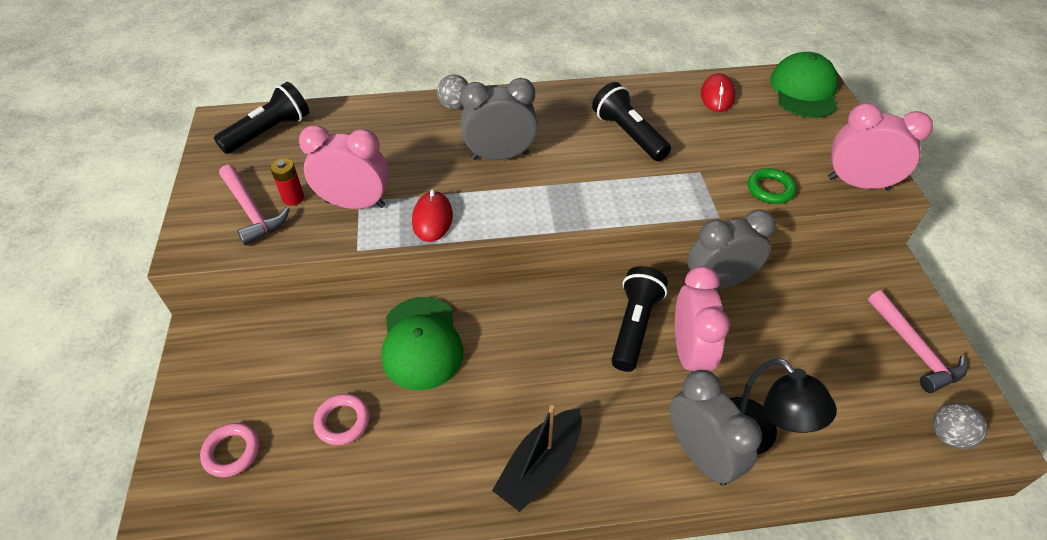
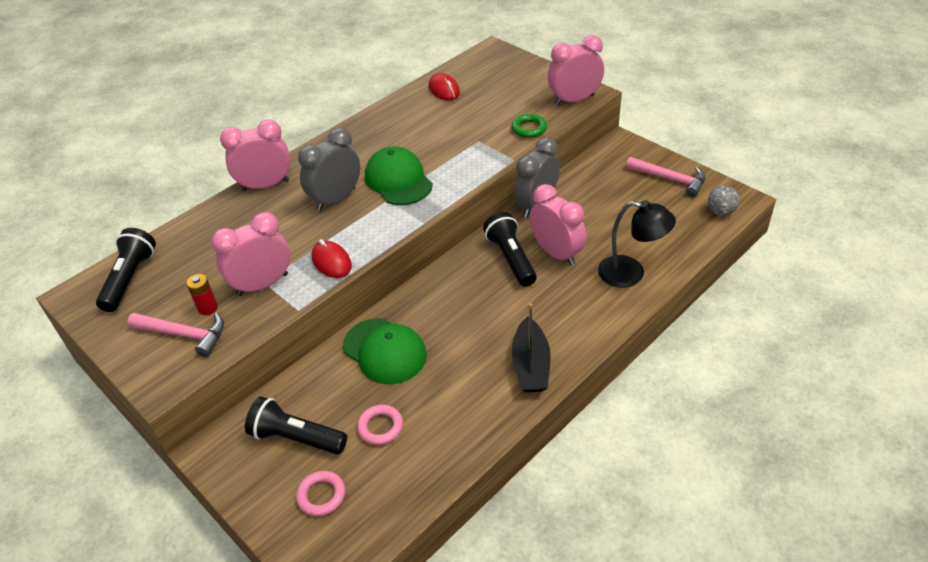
camera: 35 degrees left, 5 degrees down
(455, 106) = (265, 185): grey ball -> pink clock
(628, 134) = (410, 141): black flashlight -> black flashlight (296, 437)
(700, 455) = (612, 300): grey clock -> none
(804, 90) = (494, 61): green cap -> green cap (398, 180)

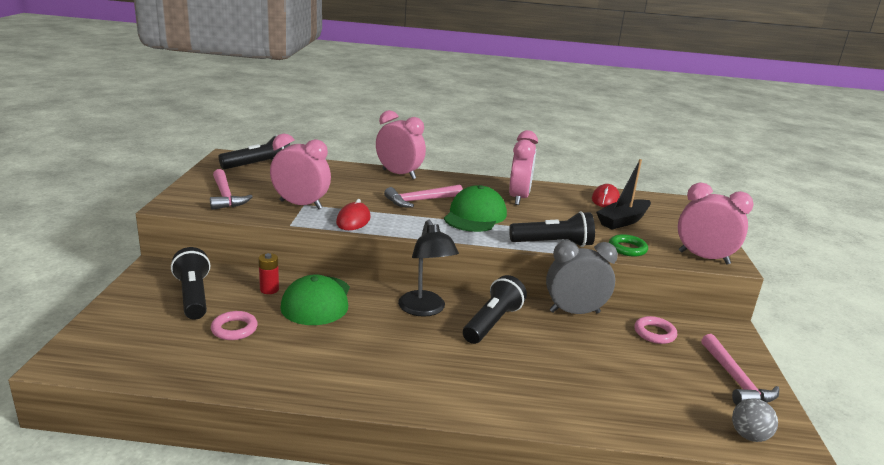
camera: 45 degrees right, 20 degrees down
(208, 308) = (258, 195): red battery -> red battery (269, 289)
(321, 495) = (143, 328): pink ring -> pink ring (654, 333)
(336, 199) = (420, 201): grey clock -> pink hammer
(486, 163) = (553, 244): none -> black flashlight
(531, 365) = (378, 382): black boat -> black boat (623, 221)
(556, 253) = (532, 345): pink clock -> pink clock (519, 198)
(631, 273) = (568, 402): black lamp -> black lamp (425, 310)

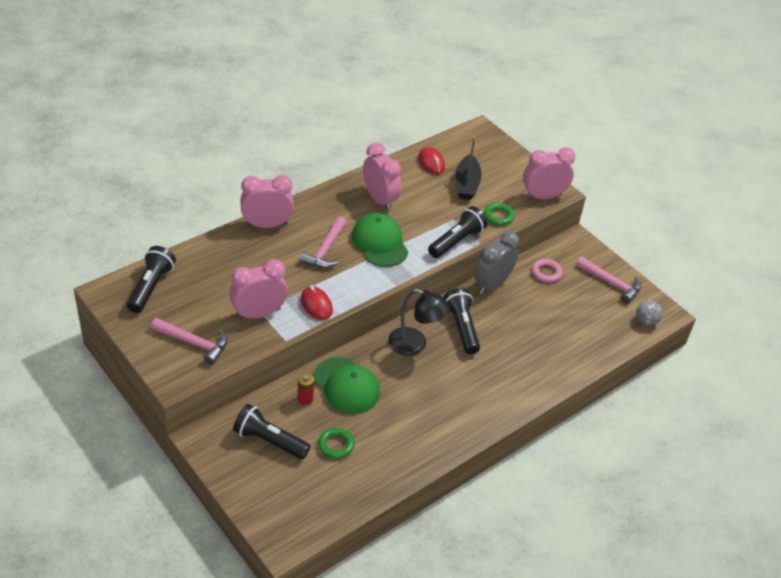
camera: 45 degrees left, 20 degrees up
(234, 329) = (336, 445): pink ring -> green ring

